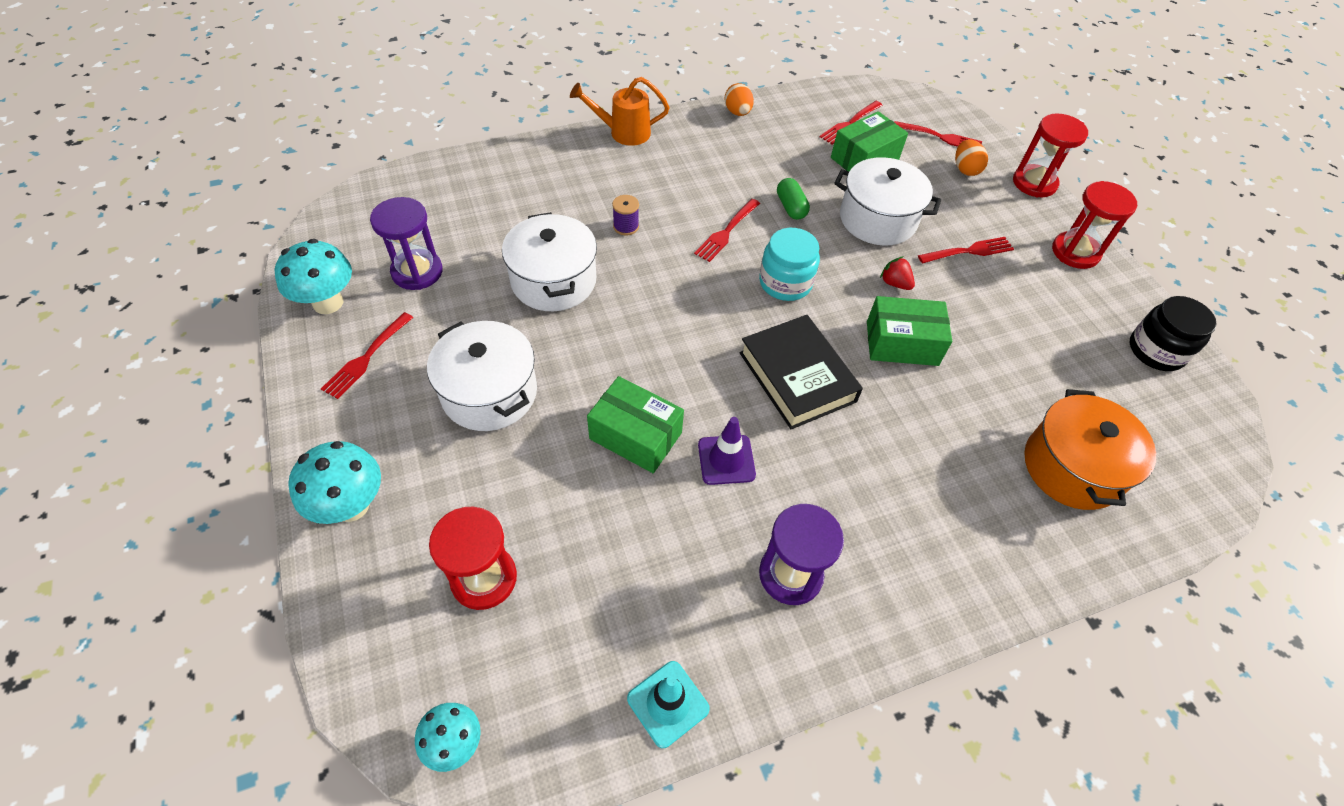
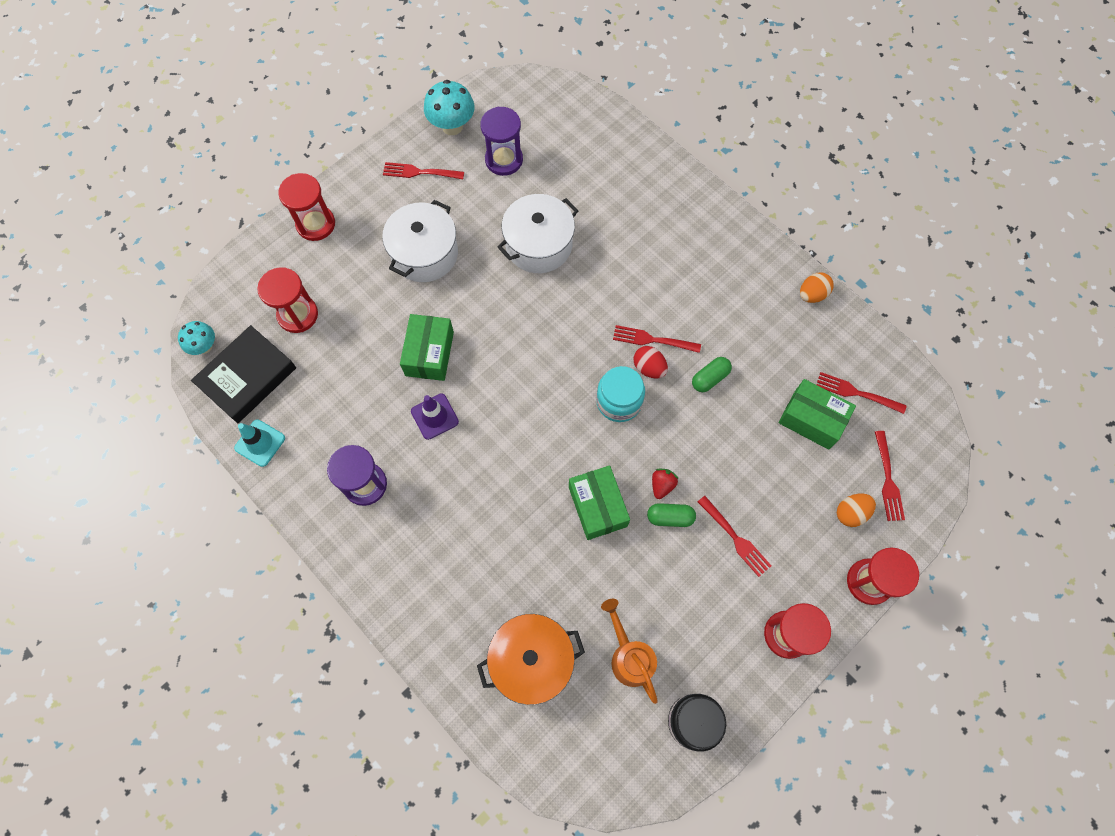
camera: 70 degrees right, 15 degrees up
(351, 505) = (316, 224): turquoise mushroom -> red hourglass
(623, 133) = (728, 219): orange watering can -> orange watering can (629, 656)
(626, 226) = (619, 267): purple spool -> none
(757, 246) = (649, 368): none -> red egg
(797, 377) = (527, 439): black book -> black book (247, 377)
(877, 219) = (734, 452): white pot -> none
(932, 290) = (670, 517): none -> green capsule

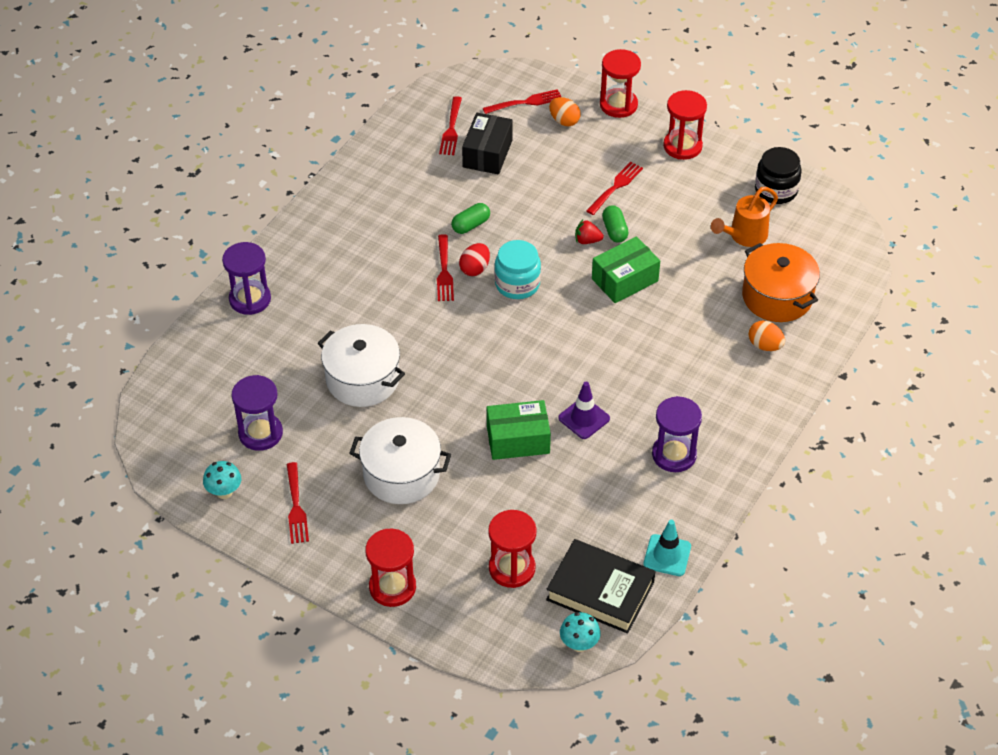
camera: 105 degrees left, 20 degrees down
(452, 126) = (224, 492): turquoise mushroom -> turquoise mushroom, size x0.64
(658, 175) = (250, 299): none -> purple hourglass
(710, 378) = (471, 225): green capsule -> green capsule turned 75 degrees counterclockwise
(811, 419) = (487, 154): green box -> black box
(812, 294) = (359, 168): orange egg -> orange egg (765, 345)

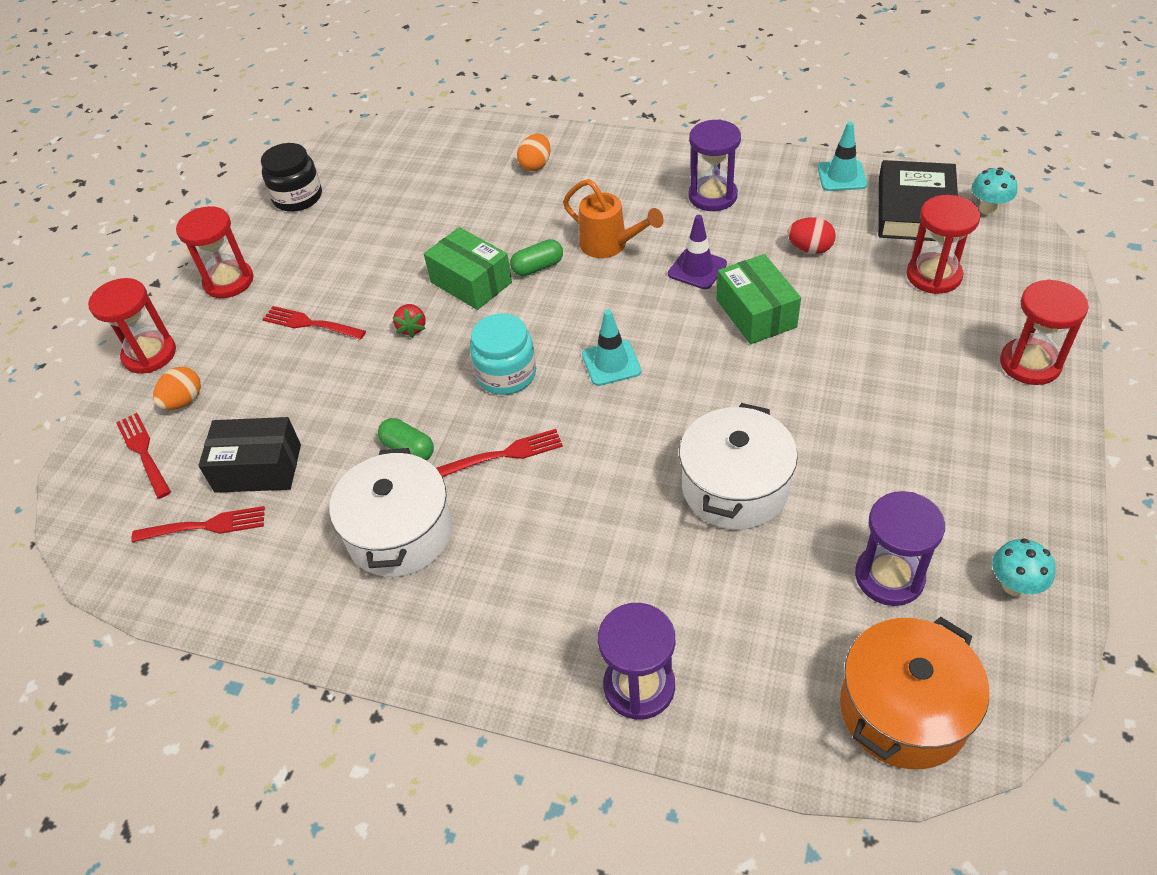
camera: 100 degrees left, 0 degrees up
(296, 507) = (983, 493): red fork -> none
(401, 474) = (866, 402): white pot -> white pot (400, 533)
(475, 269) = (491, 423): red egg -> red egg (810, 249)
(503, 342) = (611, 363): none -> turquoise traffic cone
(614, 230) = (389, 308): green capsule -> green capsule (538, 267)
(744, 236) = (376, 207): orange watering can -> orange watering can (609, 245)
(777, 297) = (463, 169): orange pot -> orange pot (903, 710)

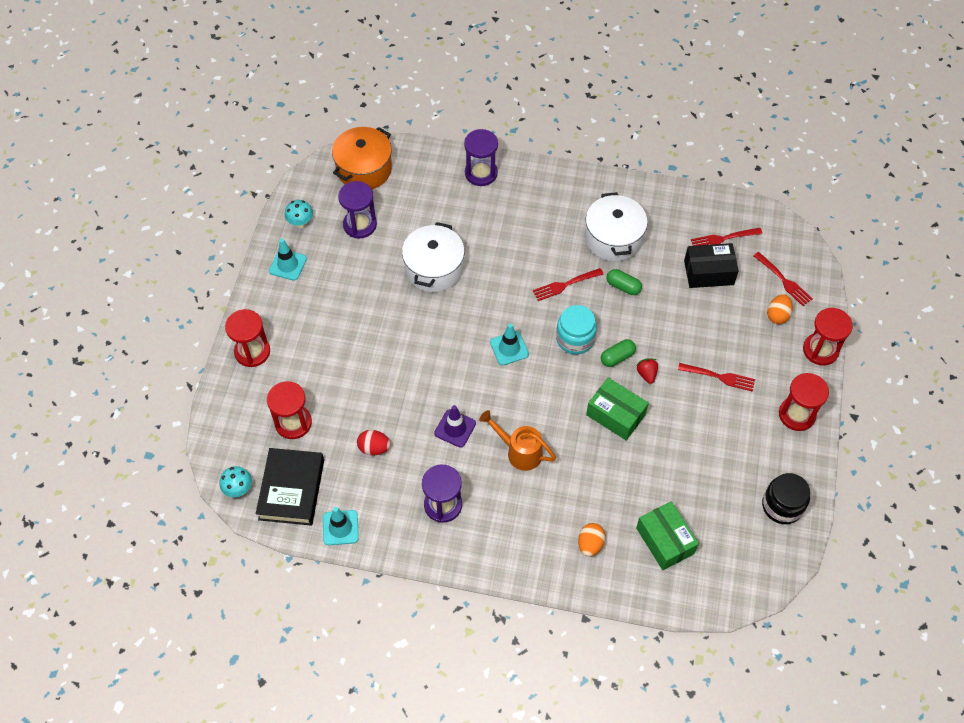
camera: 170 degrees right, 10 degrees up
(538, 267) = (569, 429): green capsule -> green capsule (617, 357)
(756, 313) = (416, 389): green box -> green box (665, 540)
(1014, 501) = (288, 265): none -> turquoise traffic cone

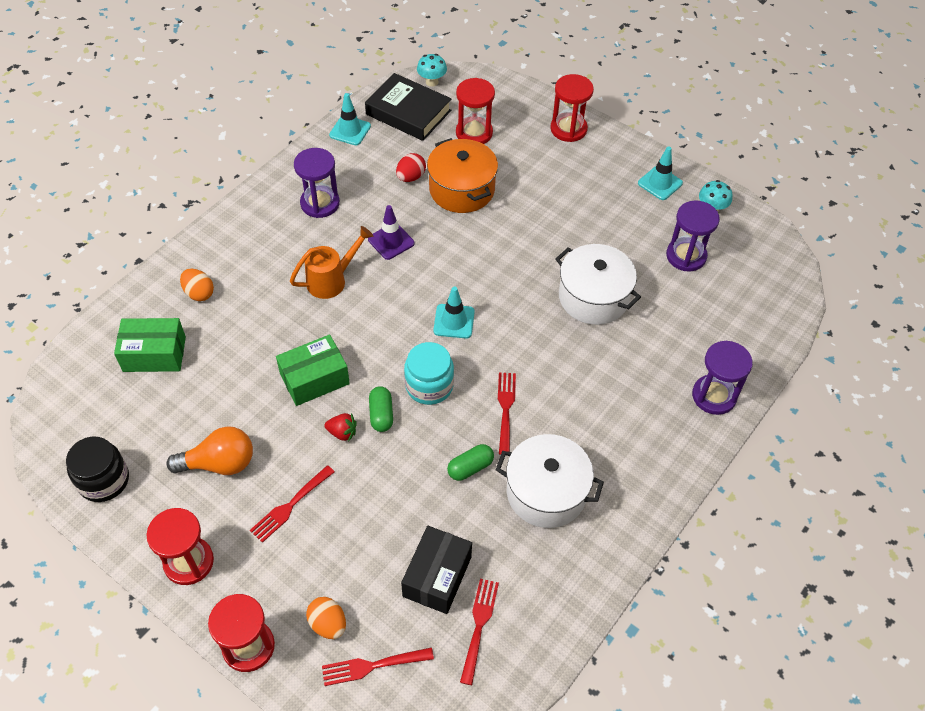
camera: 115 degrees right, 5 degrees down
(364, 169) = (767, 287): orange pot -> orange pot (462, 189)
(720, 438) = (219, 463): none -> orange light bulb

